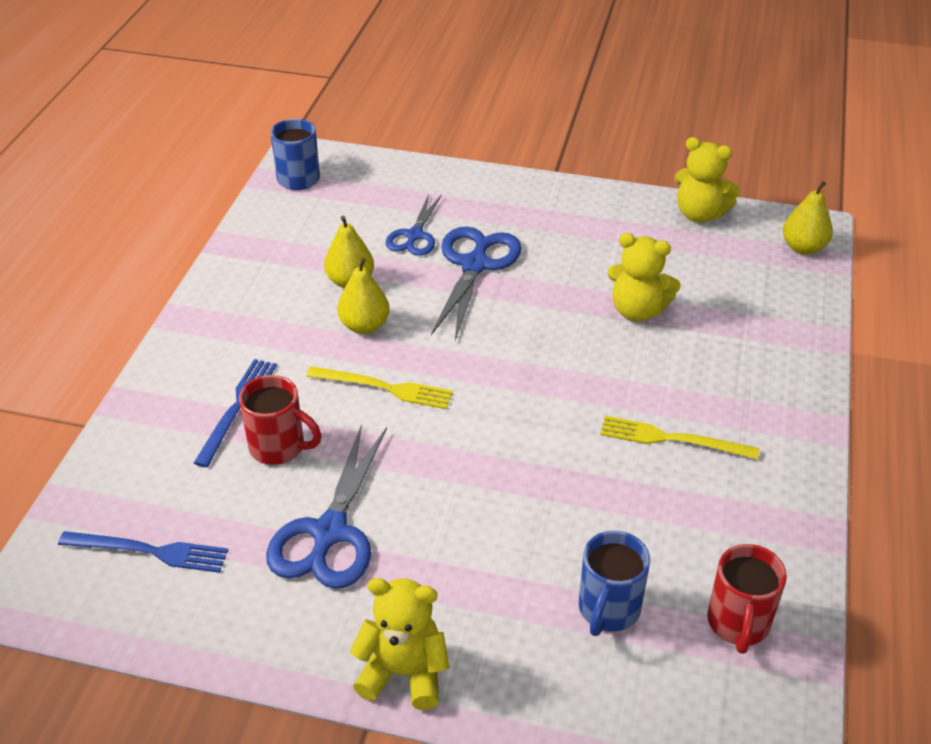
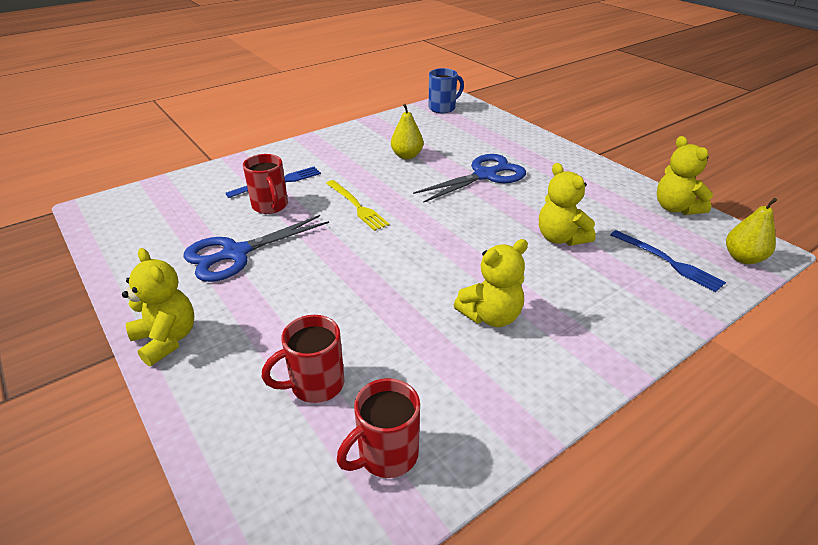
camera: 40 degrees right, 5 degrees down
(149, 551) = (156, 218): blue fork -> blue fork (668, 261)
(364, 326) = (386, 176): yellow pear -> none
(415, 235) = (469, 150): blue scissors -> none
(608, 610) = (315, 384): blue mug -> red mug
(672, 439) = (491, 316): yellow fork -> yellow teddy bear

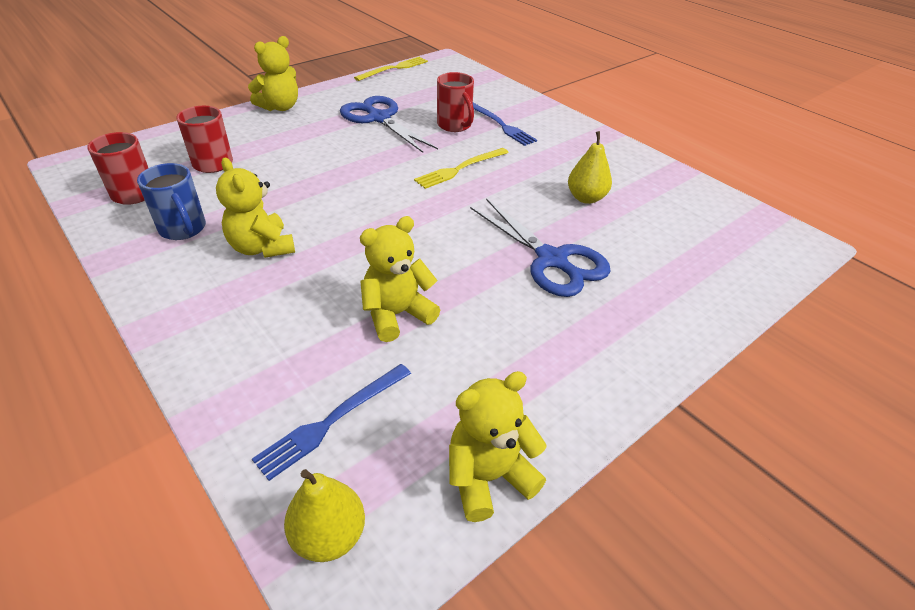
camera: 85 degrees right, 5 degrees up
(93, 245) = (394, 68): none -> yellow fork
(270, 206) = (455, 125): red mug -> red mug turned 90 degrees counterclockwise
(443, 108) = (761, 229): blue mug -> blue mug (183, 229)

